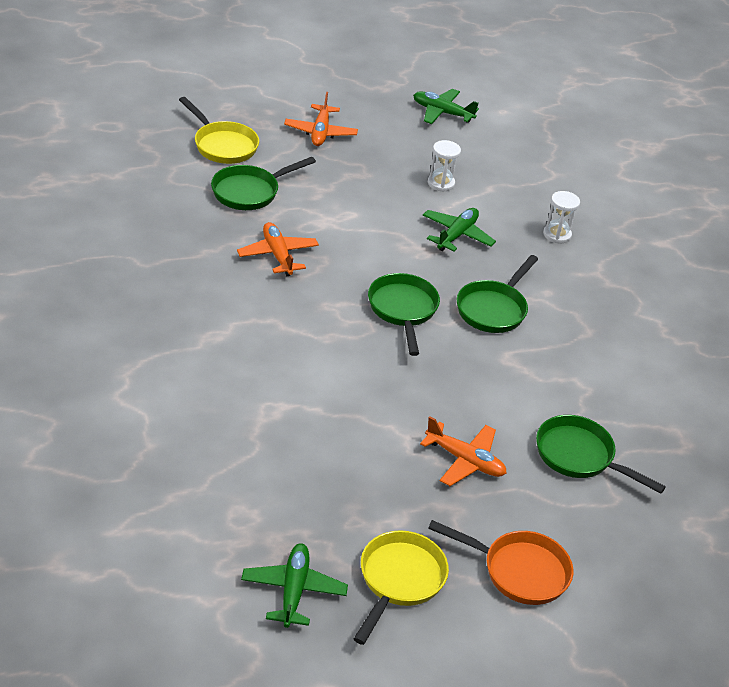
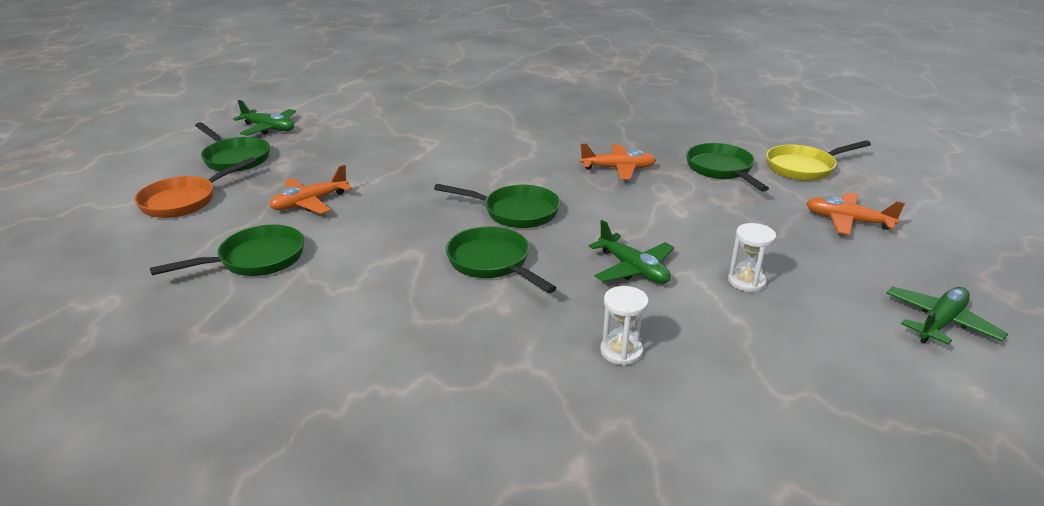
camera: 115 degrees right, 10 degrees down
(399, 580) = (235, 158): yellow pan -> green pan

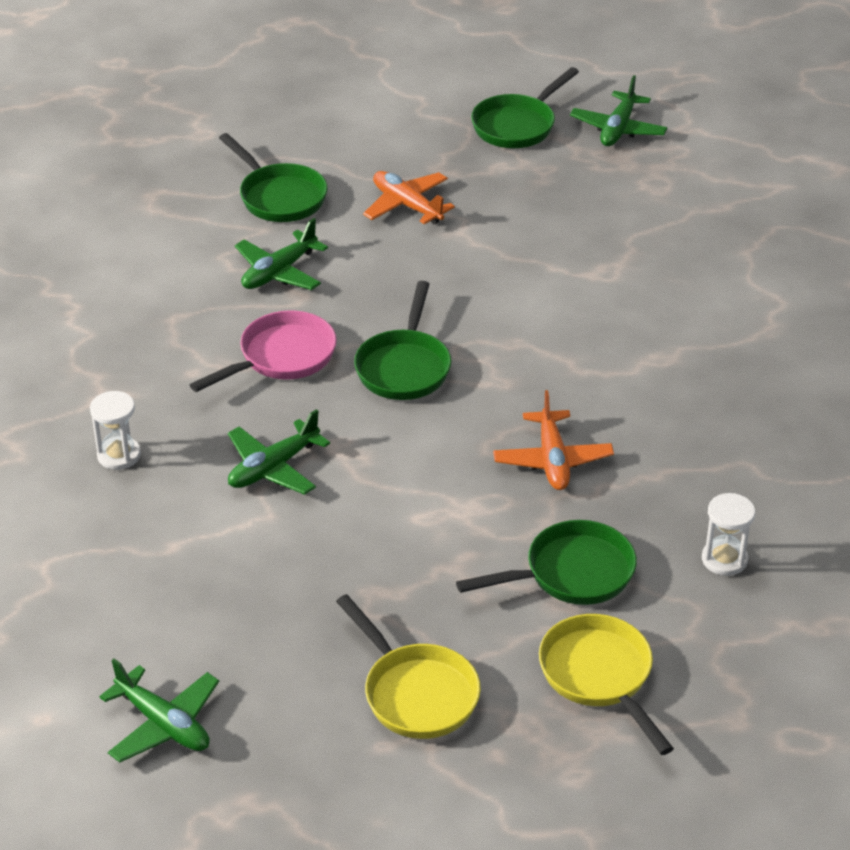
camera: 85 degrees right, 10 degrees up
(184, 201) = (400, 120): orange pan -> none
(372, 262) = (279, 272): none -> green plane
(492, 263) = (281, 357): green pan -> pink pan
(746, 281) = (249, 563): white hourglass -> white hourglass (724, 559)
(847, 221) = (416, 693): orange plane -> yellow pan

